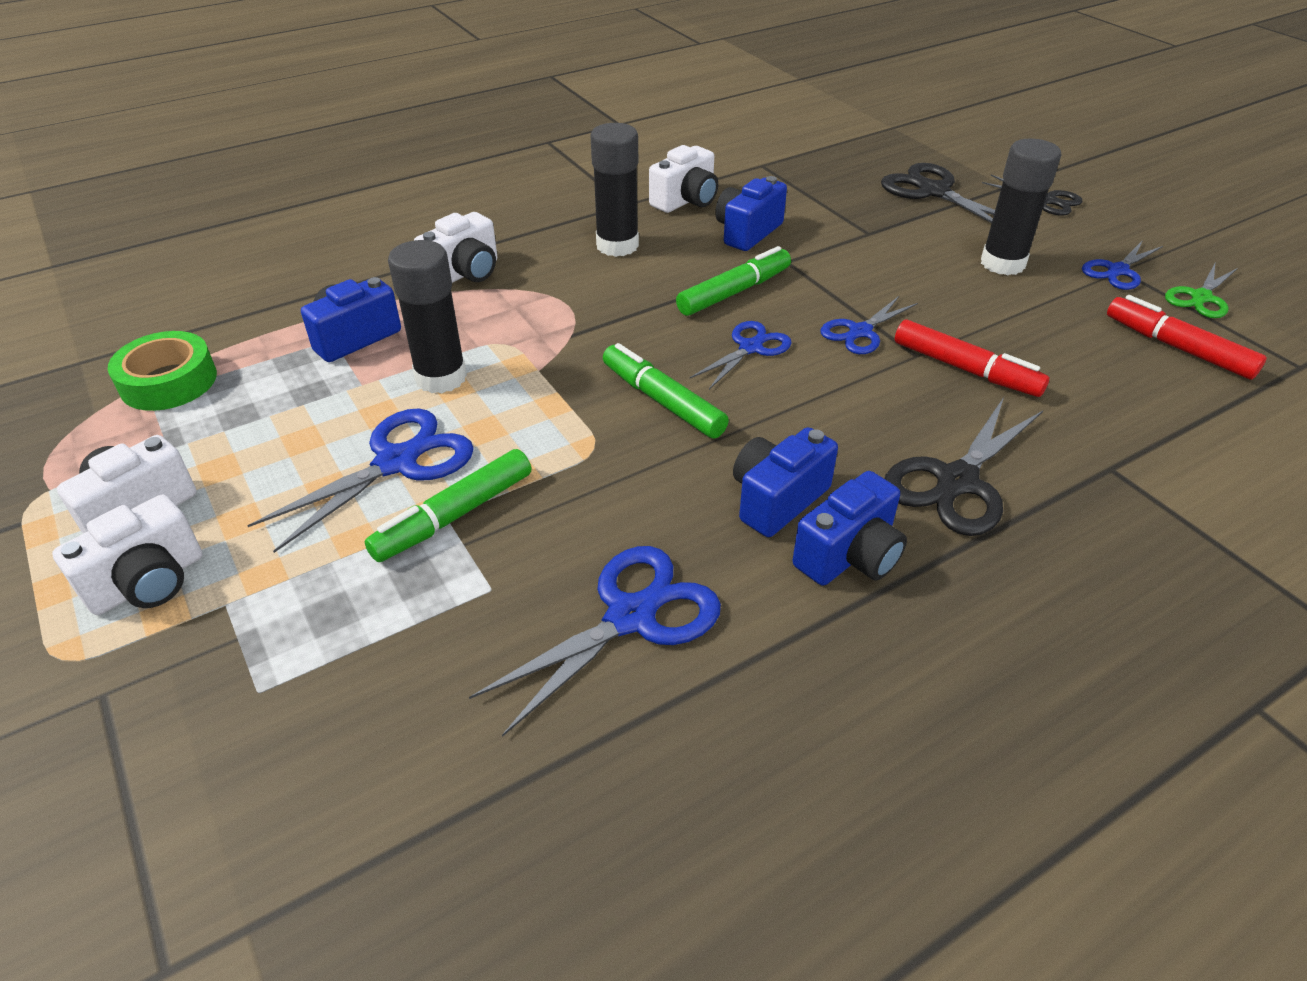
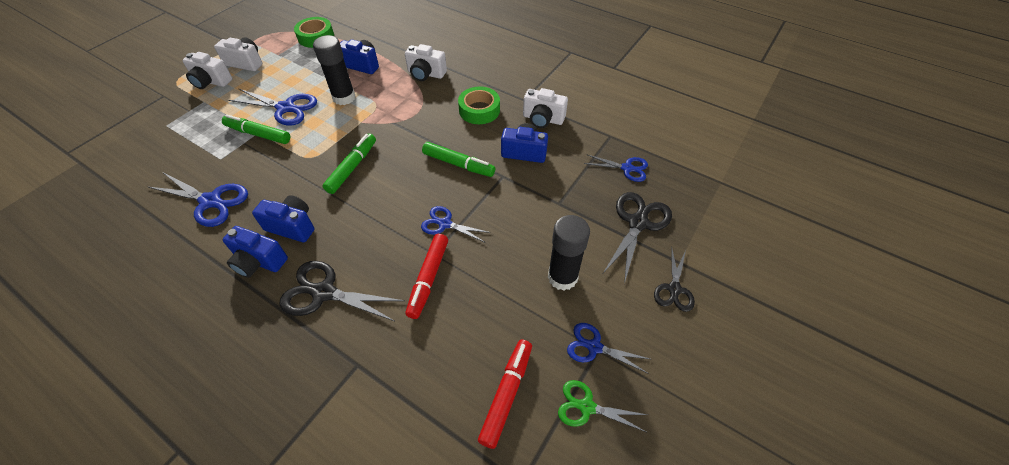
camera: 65 degrees right, 10 degrees up
(617, 245) = (479, 110): black glue stick -> green tape
(750, 348) = (409, 185): blue scissors -> blue scissors (627, 168)

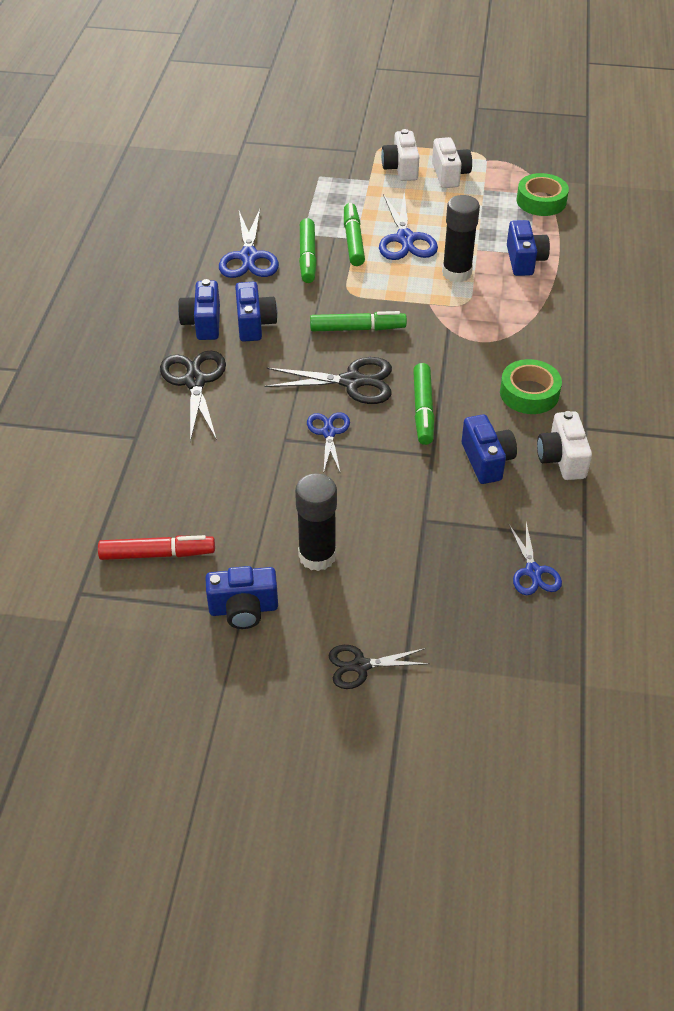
camera: 65 degrees right, 5 degrees down
(249, 166) = (307, 257): none -> green marker
(426, 74) = (556, 320): white camera -> none
(428, 278) = (252, 448): red marker -> none
(587, 407) = (173, 621): green scissors -> none
(594, 347) = (243, 609): blue scissors -> blue camera
(638, 223) = (442, 606): black scissors -> black scissors (352, 382)

